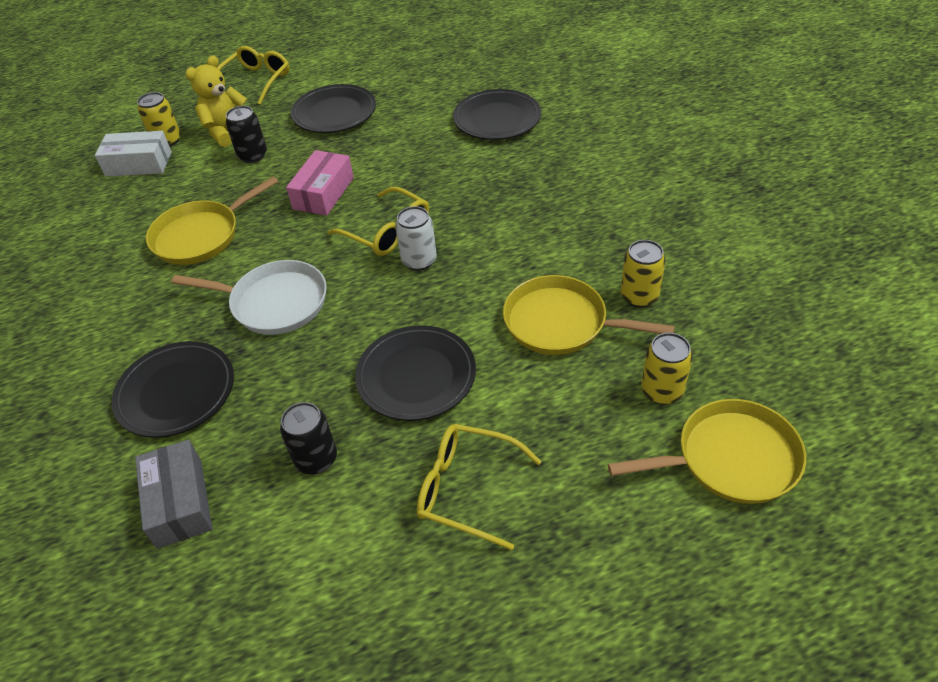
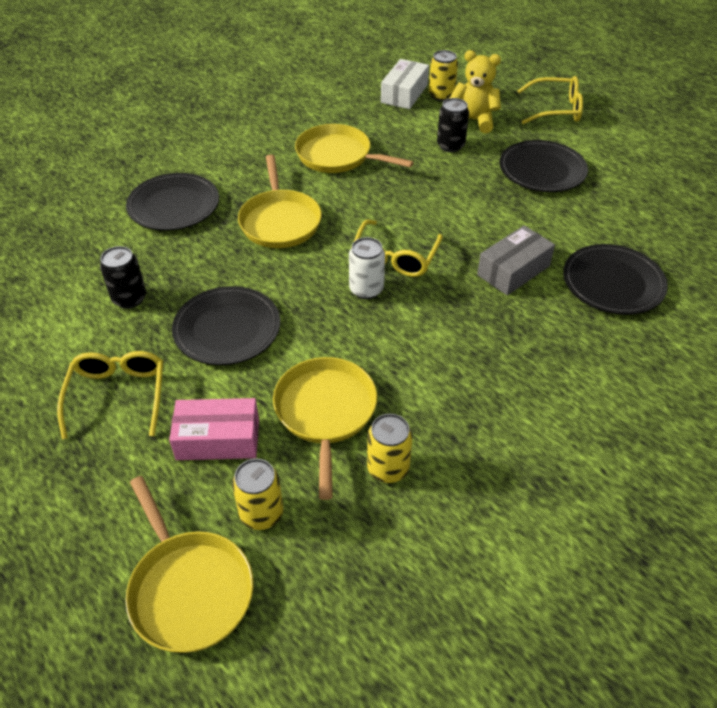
camera: 65 degrees right, 0 degrees up
(139, 164) = (404, 94): white box -> white box turned 45 degrees clockwise
(180, 502) = (80, 245): grey box -> grey box (513, 270)
(275, 303) = (280, 221): white pan -> yellow pan
(323, 193) = (425, 202): pink box -> pink box (218, 439)

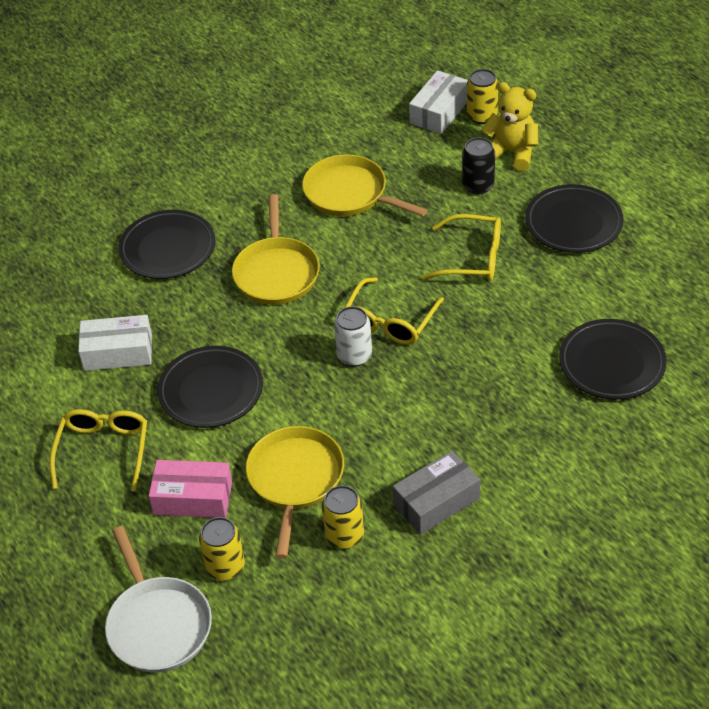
camera: 10 degrees right, 0 degrees up
(129, 298) = (118, 352): black can -> white box
(189, 589) = (158, 625): yellow pan -> white pan
(513, 270) = (511, 343): grey box -> grey box (436, 501)
(555, 109) = (611, 141): yellow glasses -> yellow glasses (472, 258)

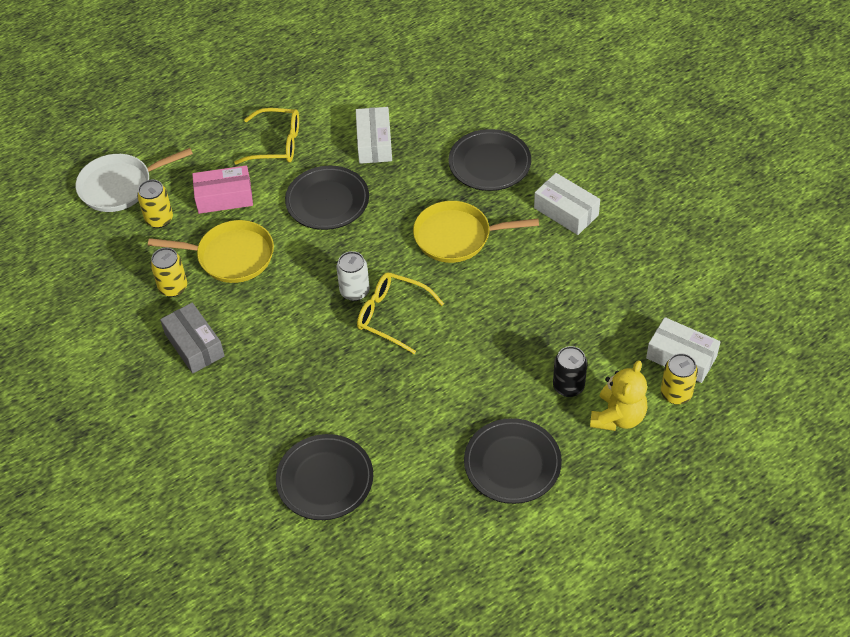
camera: 90 degrees right, 5 degrees up
(193, 498) = (224, 197): pink box -> pink box turned 75 degrees clockwise
(247, 188) = (566, 211): none -> white box
(349, 194) = (557, 285): yellow pan -> none
(472, 258) = (467, 378): yellow glasses -> none

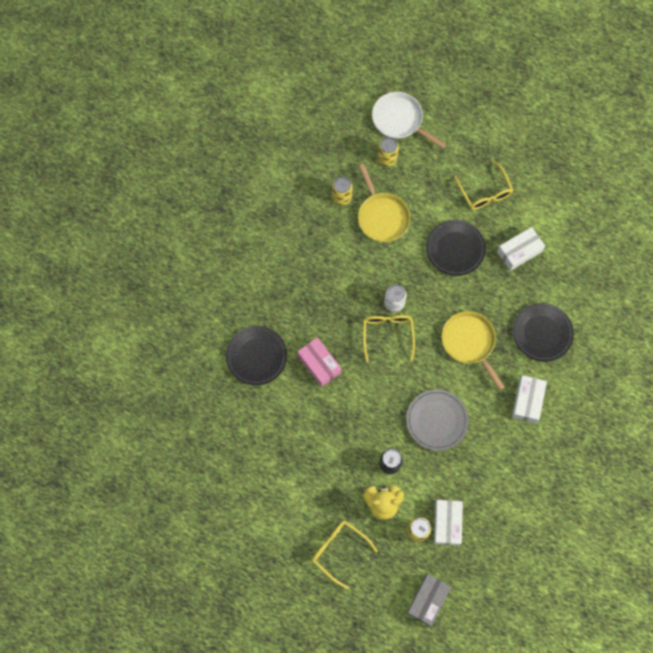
camera: 60 degrees right, 20 degrees up
(194, 345) = (308, 233): grey box -> grey box (427, 600)
(224, 197) = (424, 186): pink box -> pink box (319, 364)
(512, 464) = (319, 456): black plate -> none
(538, 311) = (436, 420): none -> grey plate
(659, 496) = (339, 551): none -> yellow glasses

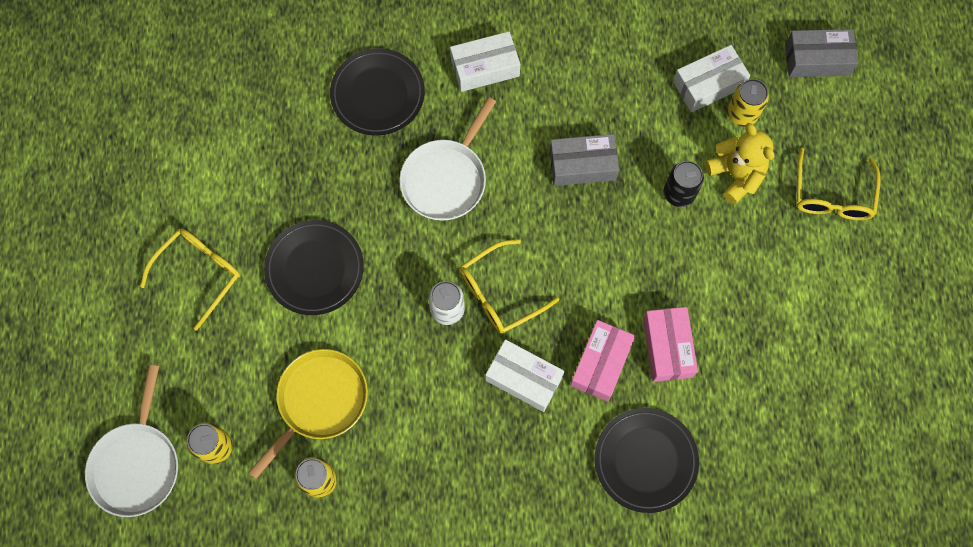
camera: 120 degrees left, 0 degrees up
(307, 403) = (667, 347): none -> pink box
(436, 420) = (582, 165): grey plate -> grey box
(469, 342) = (446, 179): yellow pan -> white pan
(519, 251) = (270, 180): white box -> white box (524, 378)

